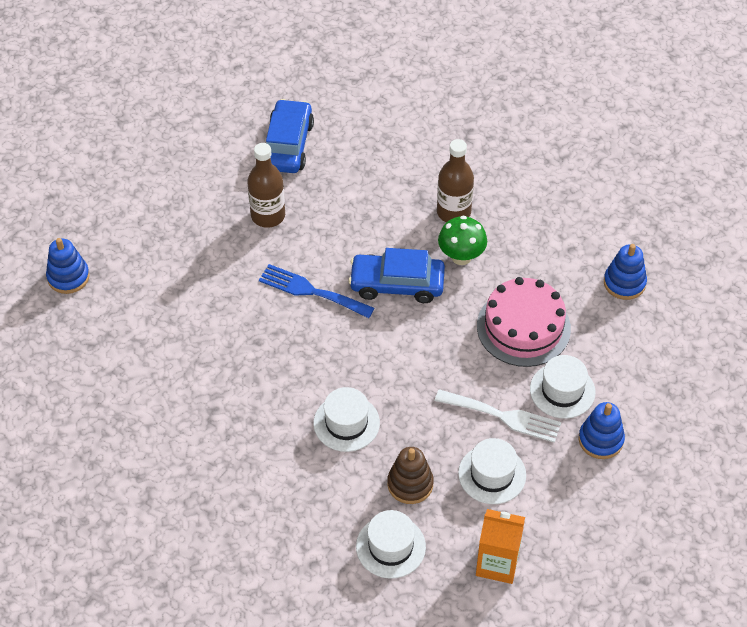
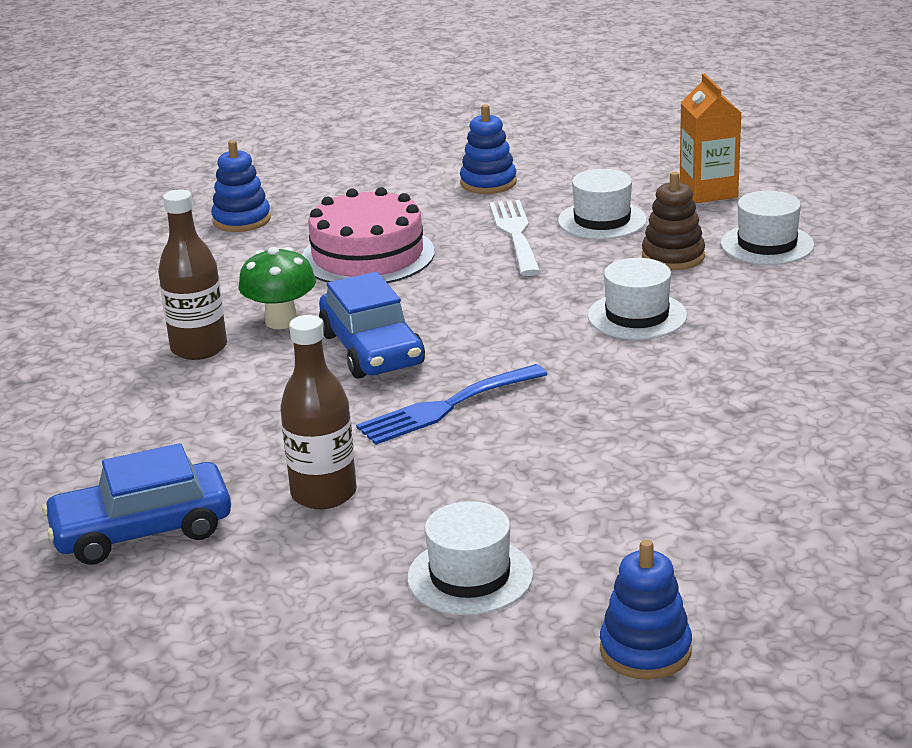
camera: 115 degrees left, 25 degrees down
(311, 291) = (445, 407): blue fork -> blue fork turned 60 degrees clockwise
(562, 390) = (442, 214): white hat -> white hat (470, 576)

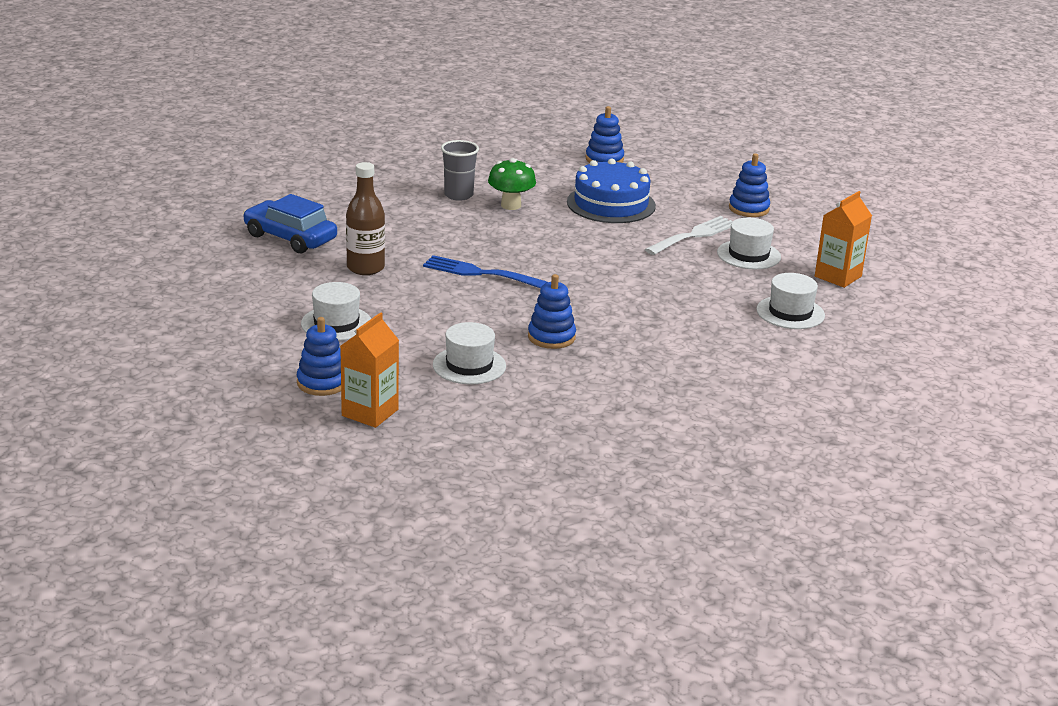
camera: 50 degrees right, 0 degrees up
(199, 348) = (458, 195): brown bottle -> grey cup
(368, 255) = (611, 204): pink cake -> blue cake
(372, 350) = (512, 237): blue car -> none
(637, 316) = (643, 296): white hat -> white hat (469, 365)
(673, 257) = (732, 288): brown stacking toy -> none
(682, 413) = (551, 337): none -> blue stacking toy
(774, 634) = (370, 412): none -> orange carton

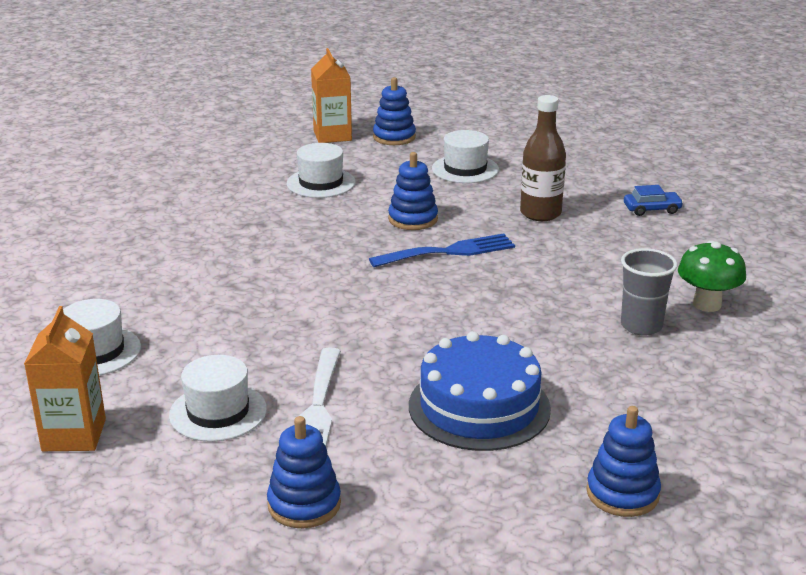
camera: 140 degrees right, 0 degrees up
(290, 237) = (652, 209): blue car -> blue car, size x0.52
(511, 205) = (570, 341): green mushroom -> green mushroom (707, 304)
(551, 337) = (294, 227): blue stacking toy -> blue stacking toy (413, 219)

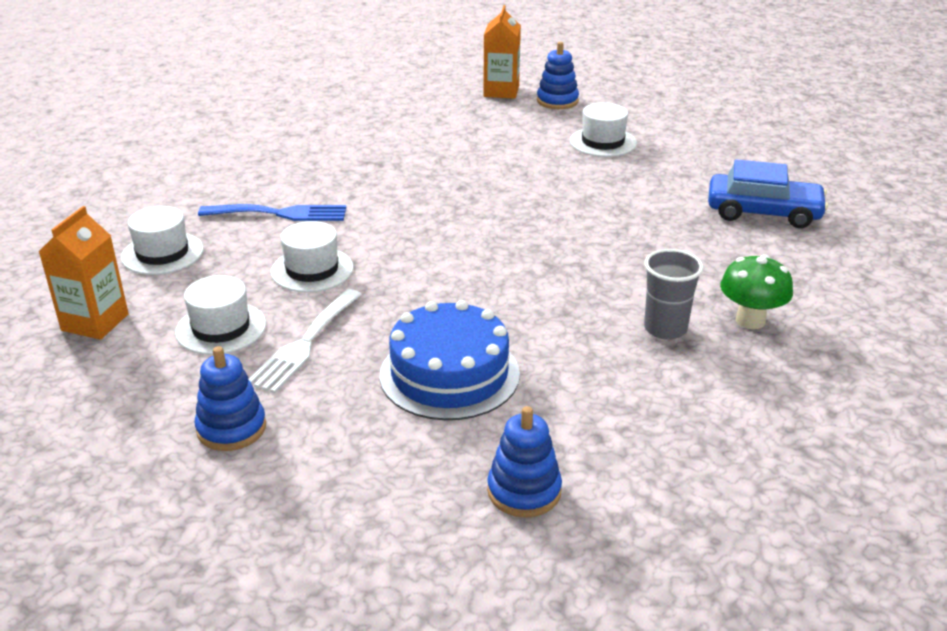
camera: 20 degrees right, 5 degrees up
(321, 183) = (459, 134): white hat -> white hat (312, 270)
(413, 219) = (518, 182): blue stacking toy -> none
(449, 251) = (530, 219): blue fork -> blue fork (280, 213)
(540, 213) = (645, 197): brown bottle -> none
(652, 209) = (763, 212): blue car -> blue car, size x1.93

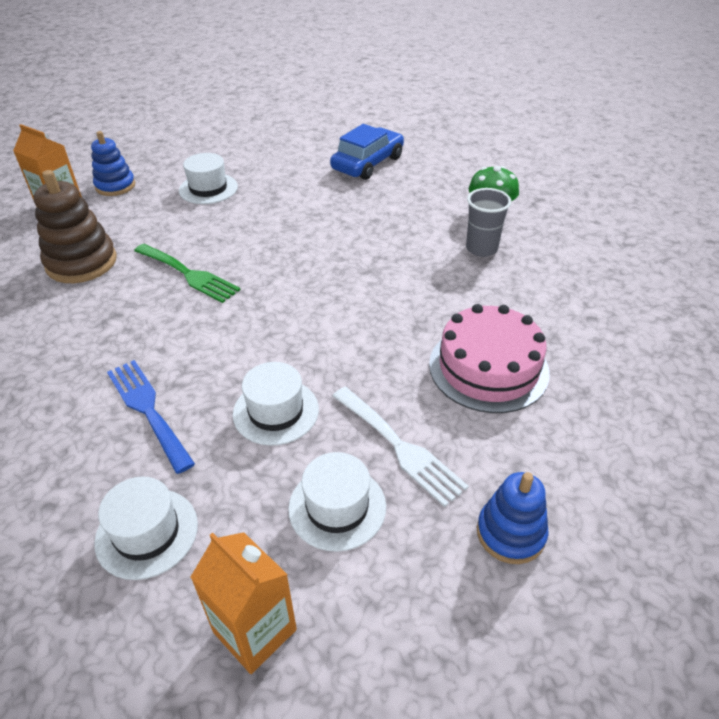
camera: 65 degrees left, 10 degrees up
(280, 213) = (147, 409): blue fork -> blue fork turned 60 degrees counterclockwise
(433, 127) = (81, 262): none -> brown stacking toy
(449, 374) = (488, 368): blue cake -> pink cake
(459, 176) = (189, 274): none -> green fork
(524, 491) = (641, 371): blue stacking toy -> none

